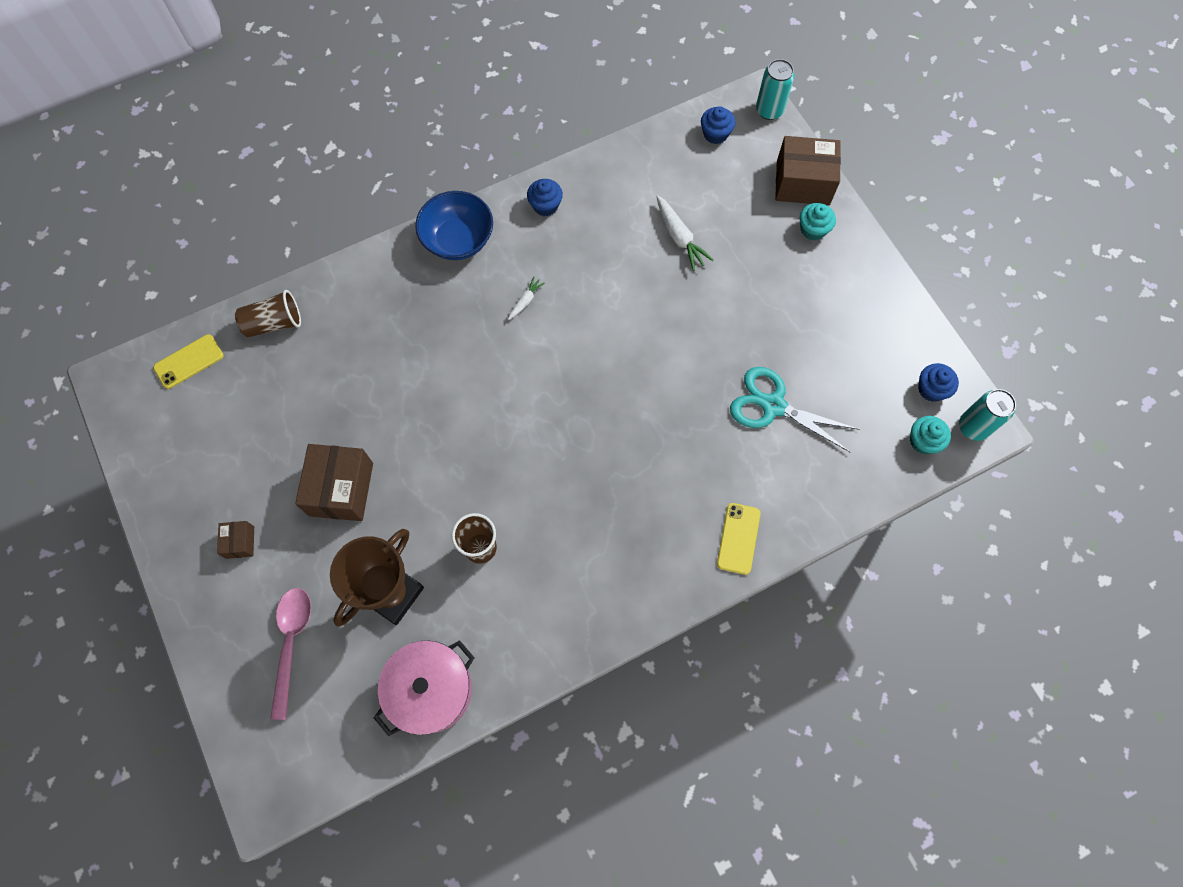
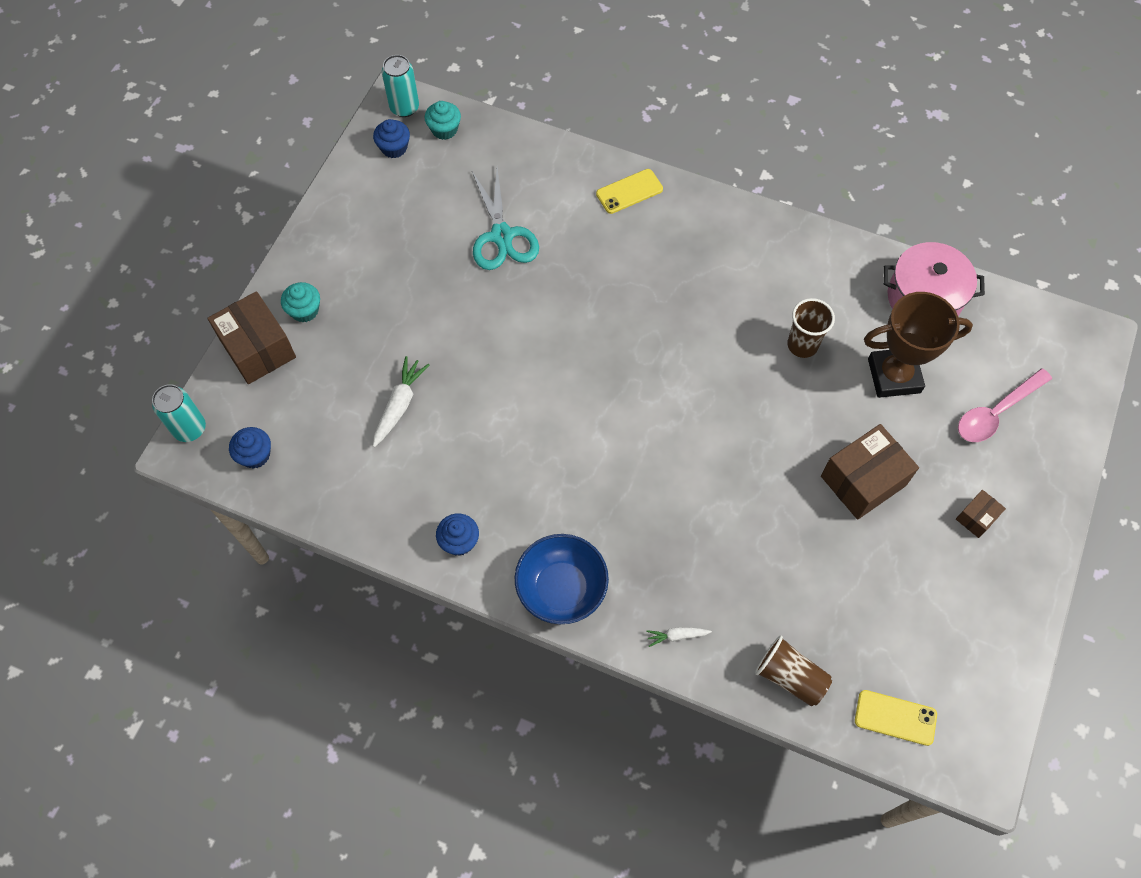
camera: 130 degrees left, 5 degrees down
(525, 301) = (571, 479): white carrot -> white carrot (677, 636)

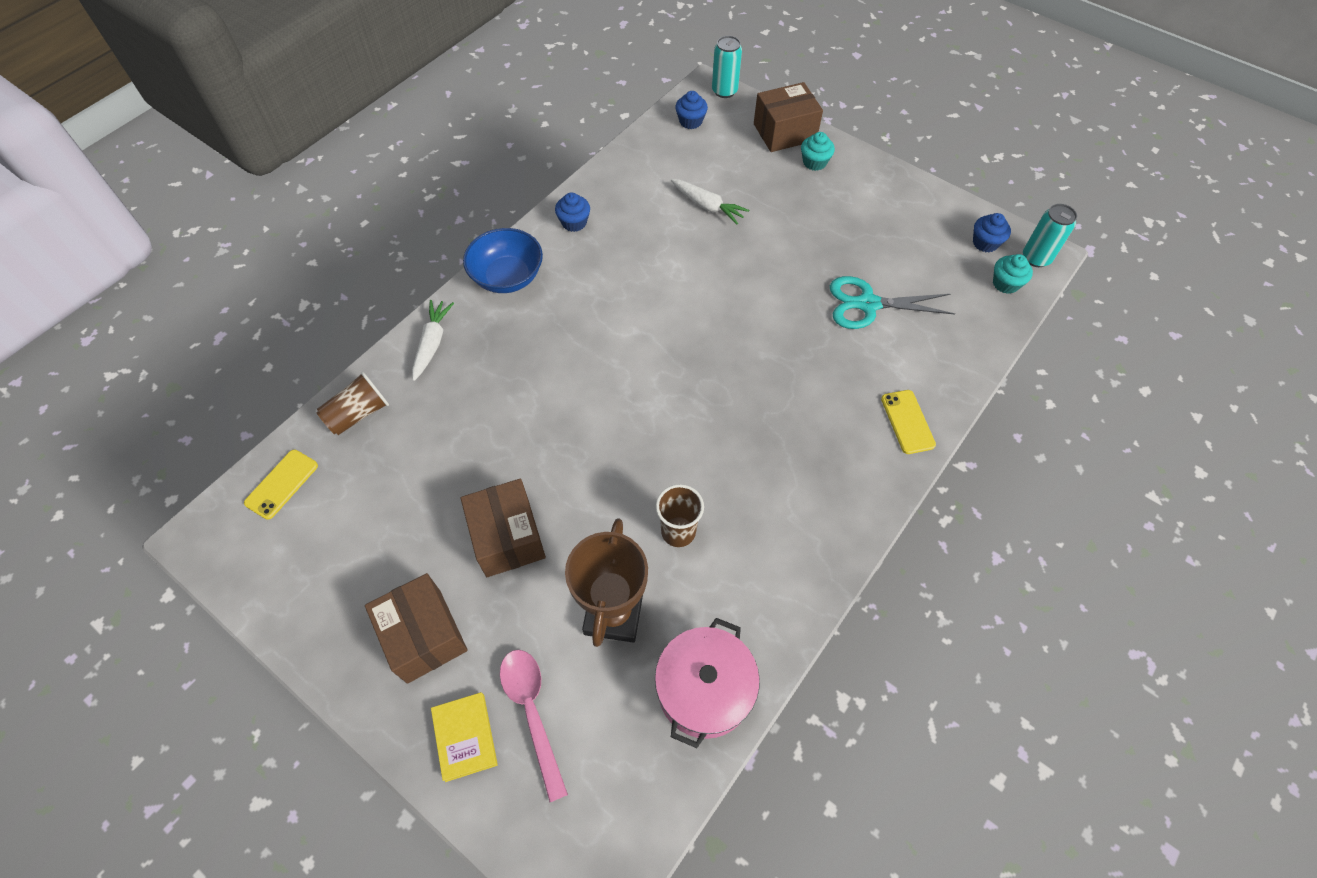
camera: 105 degrees right, 5 degrees down
(677, 636) = (432, 343): white carrot -> white carrot, size x1.74
(976, 518) = (424, 635): brown box -> brown box, size x2.02
(1036, 455) = (465, 737): none -> yellow book

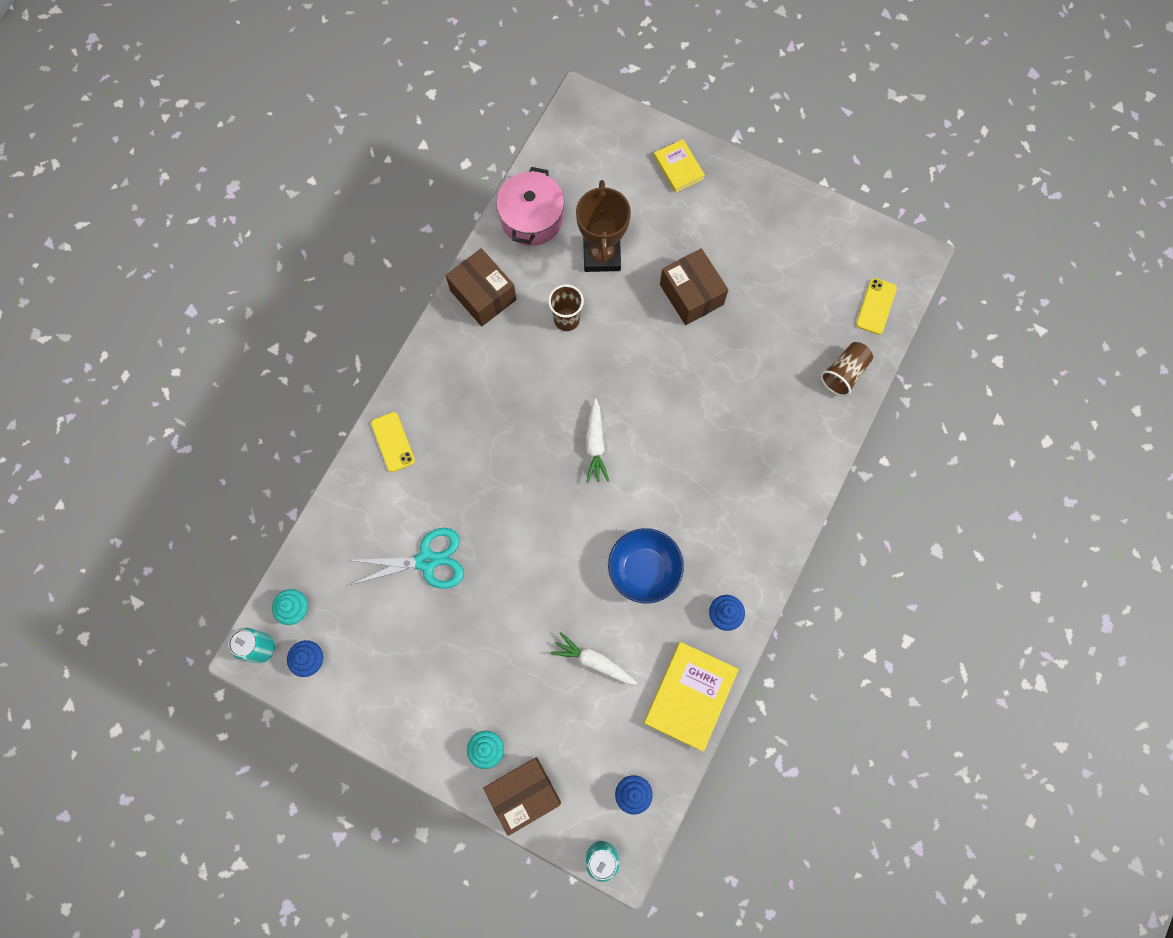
camera: 170 degrees right, 15 degrees up
(424, 635) = (727, 220): brown box -> brown box (483, 295)
(432, 343) = (810, 450): white carrot -> white carrot (595, 444)
(507, 277) = (768, 534): blue bowl -> blue bowl (644, 569)
(532, 712) = (640, 188): pink spoon -> none
(624, 172) = (690, 696): none -> yellow book

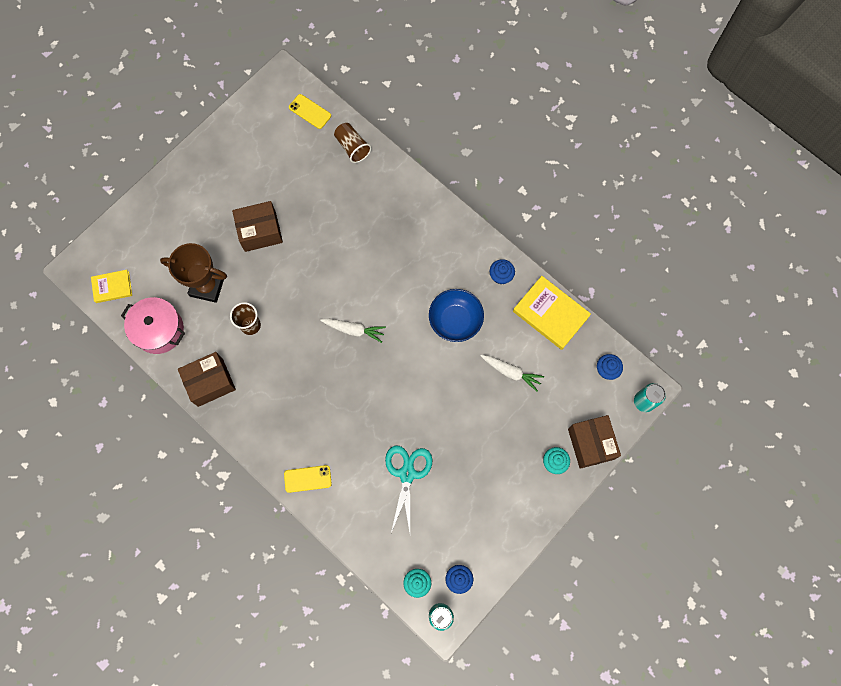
camera: 75 degrees left, 0 degrees up
(594, 661) = (511, 372): white carrot -> white carrot turned 105 degrees counterclockwise
(678, 167) = (155, 212): yellow book -> yellow book (112, 287)

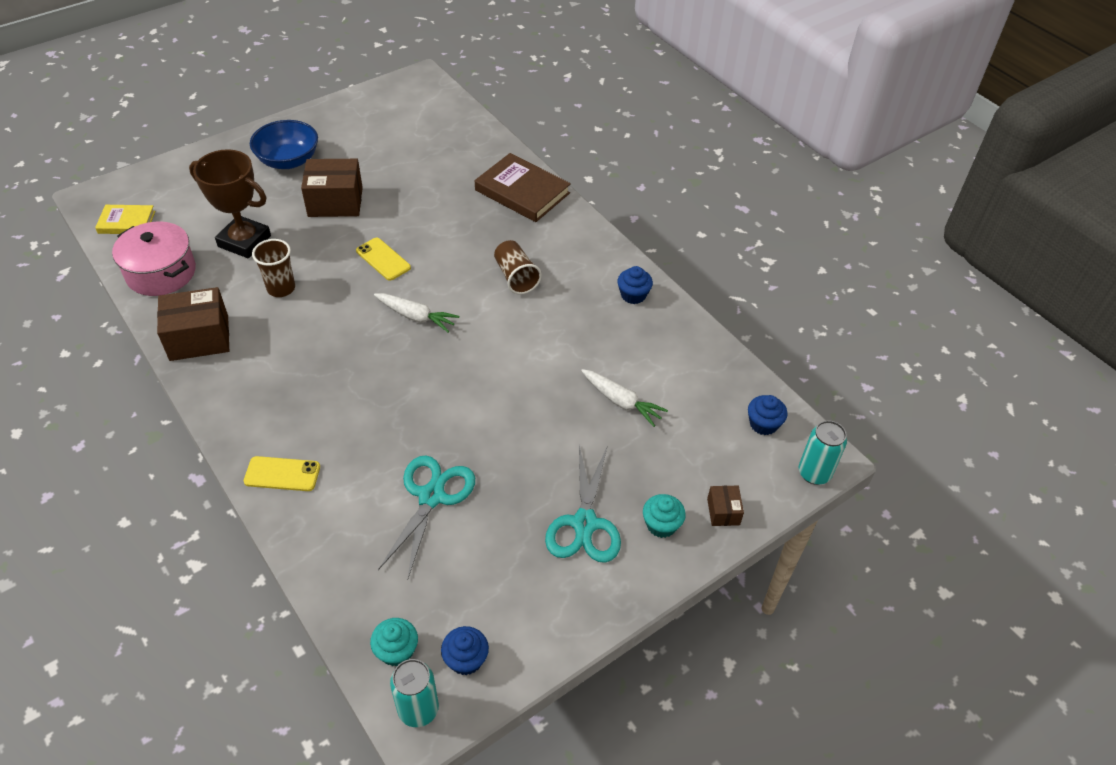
camera: 10 degrees right, 25 degrees down
(310, 111) = (440, 110): yellow phone -> yellow phone (383, 259)
(352, 147) = (480, 146): brown cup -> brown cup (516, 277)
(397, 189) = (522, 191): none -> brown book
(455, 320) = (558, 331): blue bowl -> blue bowl (288, 160)
(507, 472) = (585, 524): none -> turquoise scissors
(550, 314) = (693, 346): yellow book -> none
(591, 444) = (723, 512): brown box -> brown box, size x0.49

